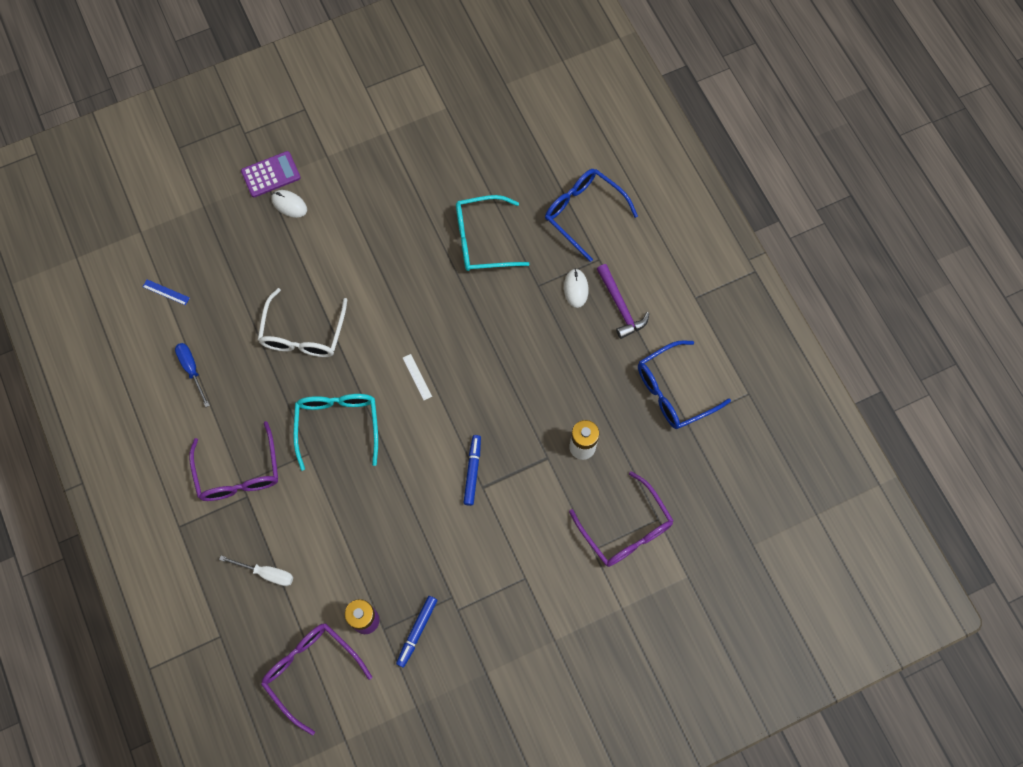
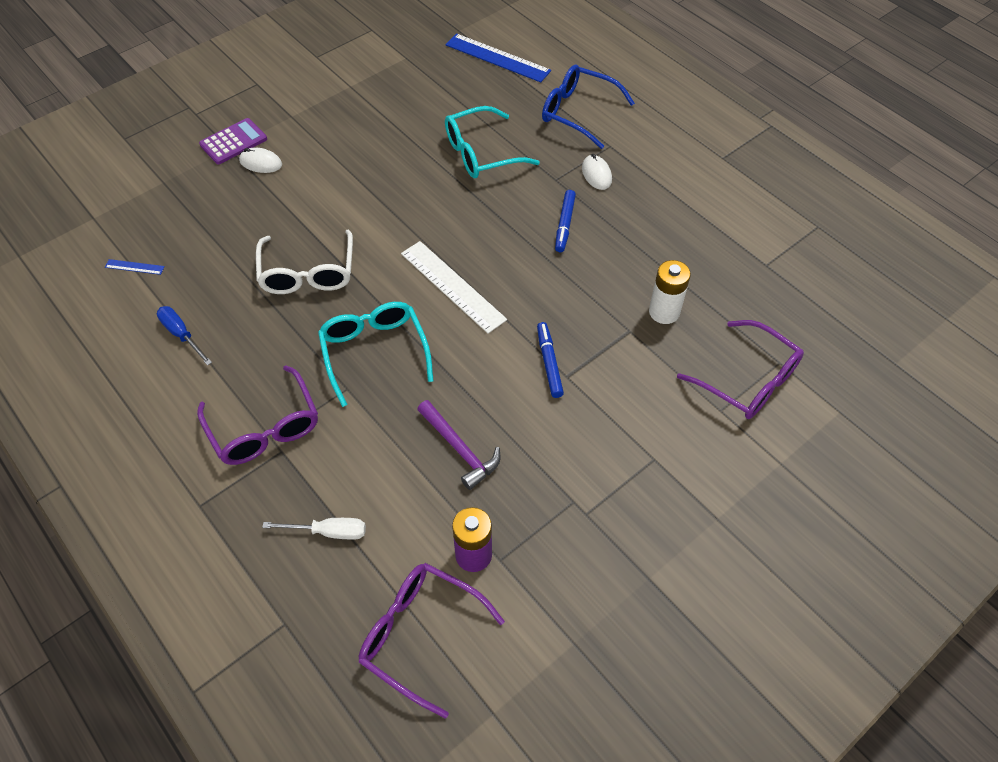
camera: 15 degrees left, 15 degrees down
(417, 377) = (452, 286): white ruler -> white ruler, size x2.29
(417, 631) = (544, 551): blue marker -> blue marker (565, 224)
(531, 128) = (497, 58): none -> blue ruler
(620, 306) = (649, 179): purple hammer -> purple hammer (460, 449)
(673, 391) = (739, 240): blue glasses -> none

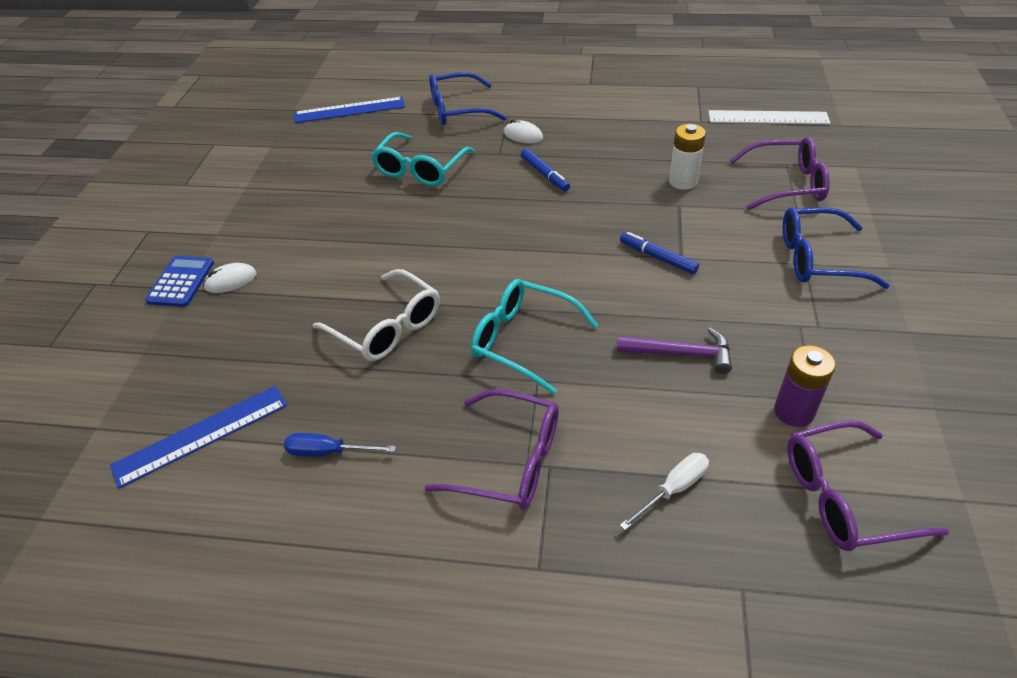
camera: 40 degrees left, 10 degrees down
(134, 267) = (201, 435): blue ruler -> blue ruler, size x2.29
(233, 142) = (181, 282): purple calculator -> blue calculator
(452, 286) = (520, 259): white ruler -> white ruler (768, 118)
(670, 463) = (817, 259): none -> blue glasses

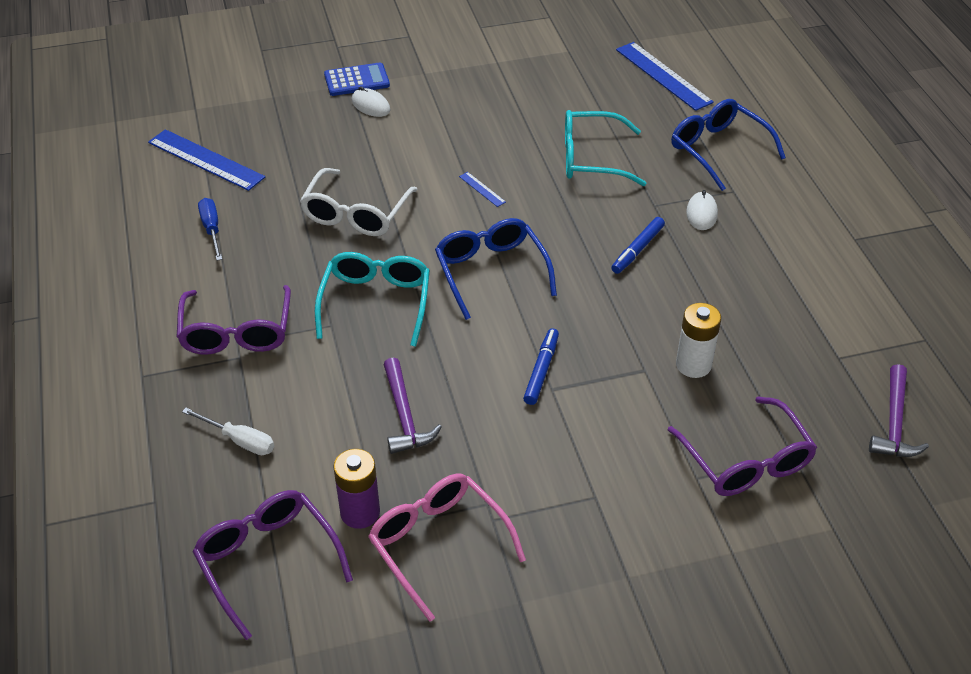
camera: 65 degrees right, 0 degrees up
(413, 237) = (482, 189): none -> blue ruler
(768, 118) = (894, 423): white ruler -> purple hammer
(817, 259) = (609, 507): blue glasses -> blue glasses (491, 272)
(840, 366) = (438, 544): none -> pink glasses

